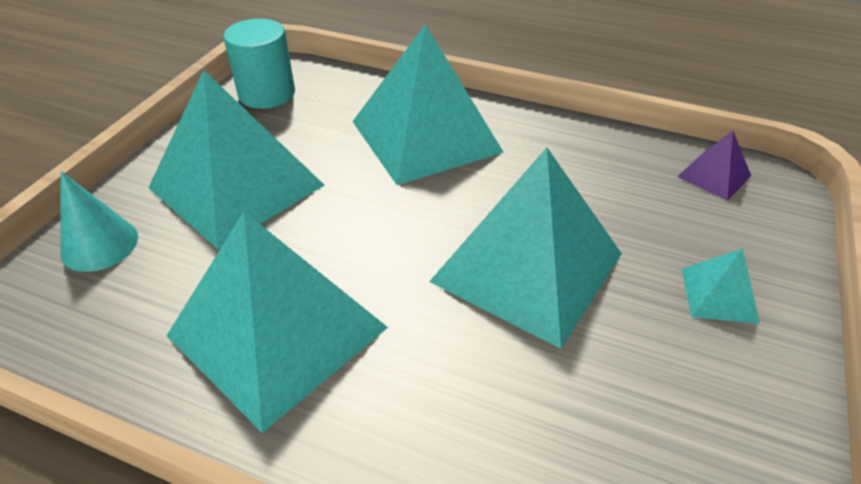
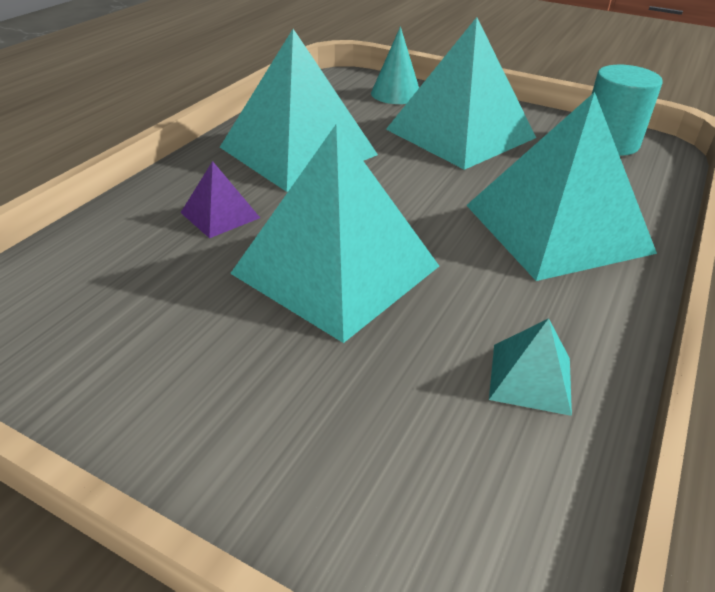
camera: 95 degrees right, 5 degrees down
(714, 176) = (507, 503): purple pyramid -> purple pyramid (220, 215)
(719, 295) = (255, 413): turquoise pyramid -> turquoise pyramid (530, 378)

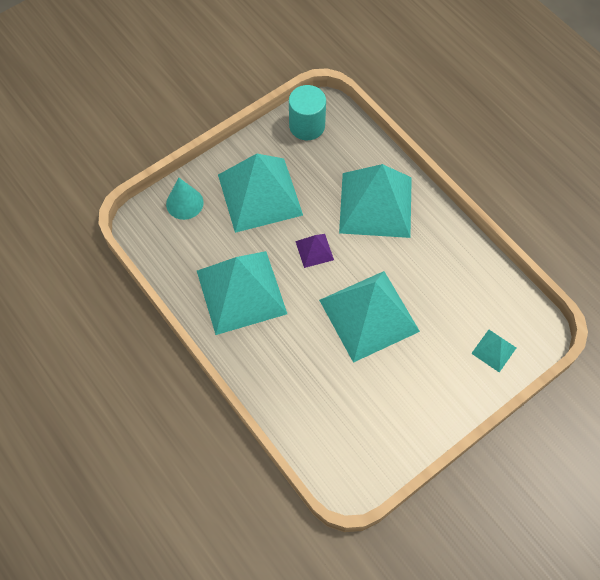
camera: 65 degrees left, 25 degrees up
(220, 215) = (298, 354): purple pyramid -> purple pyramid (314, 250)
(530, 378) = (464, 273): turquoise pyramid -> turquoise pyramid (493, 350)

